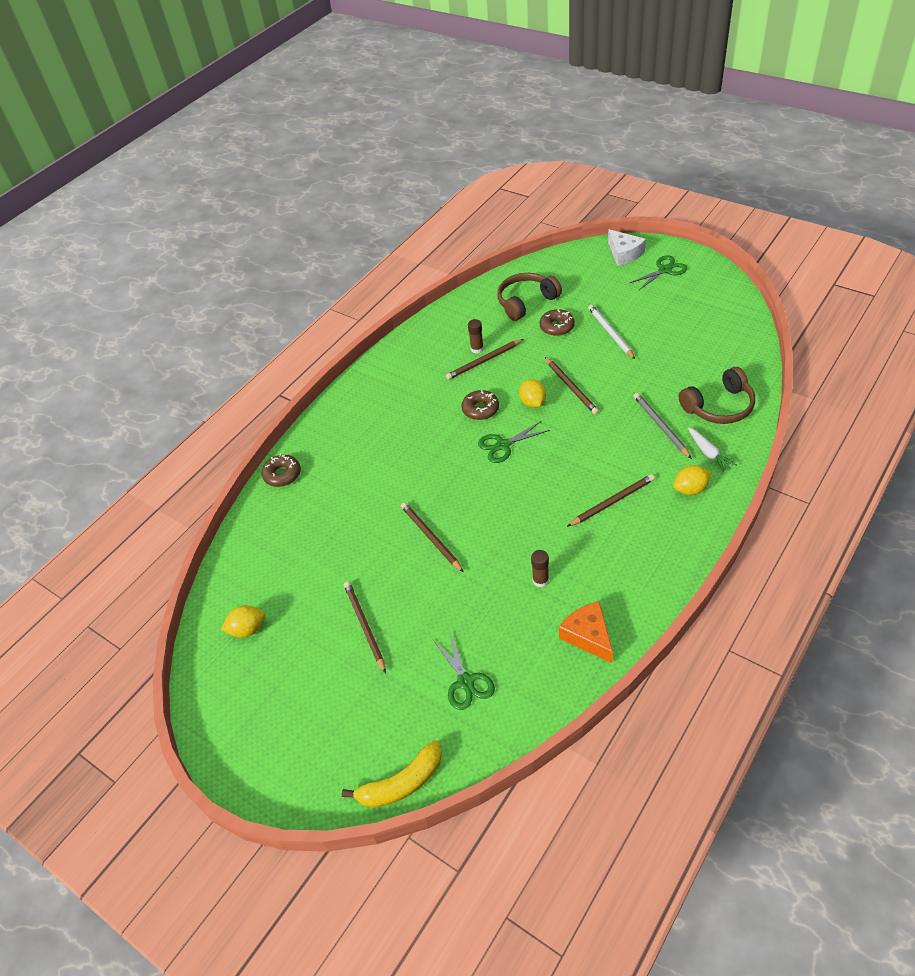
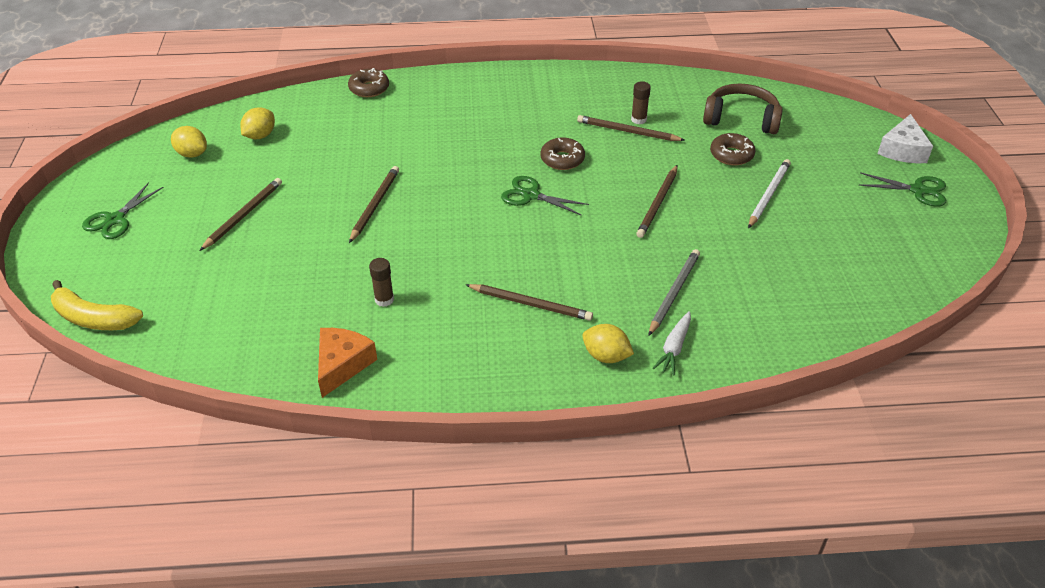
camera: 45 degrees right, 5 degrees down
(465, 682) = (227, 306): green scissors -> green scissors (115, 219)
(532, 402) = (607, 188): yellow lemon -> yellow lemon (260, 136)
(719, 406) = (754, 326): brown headphones -> none

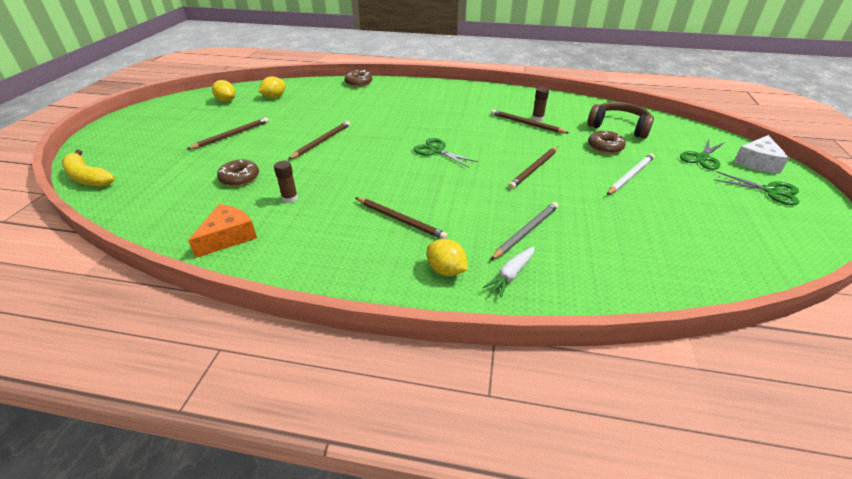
camera: 15 degrees right, 5 degrees down
(115, 219) = (152, 127): green scissors -> green scissors (702, 158)
(562, 159) = (470, 133): brown donut -> brown donut (240, 178)

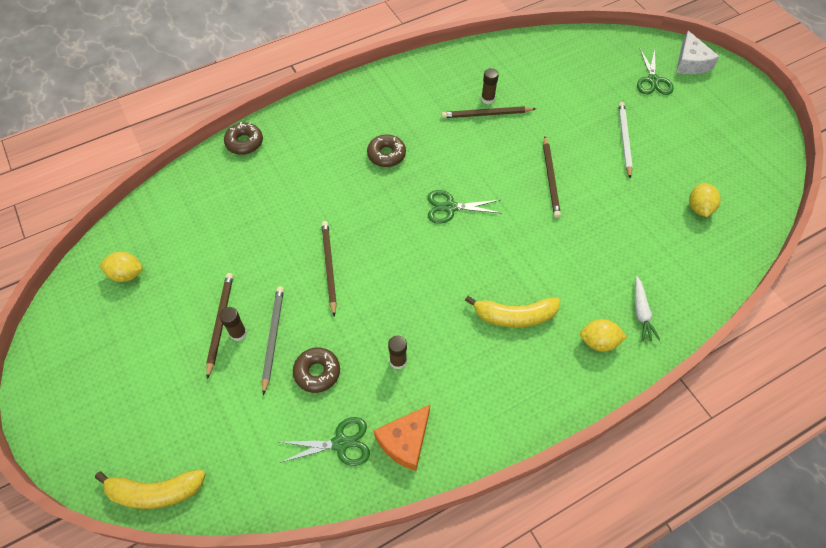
camera: 40 degrees left, 20 degrees up
(228, 237) = (405, 441): orange cheese -> orange cheese turned 135 degrees counterclockwise
(232, 143) = (238, 333): none -> brown glue stick
(274, 97) = (178, 230): yellow lemon -> yellow lemon (699, 208)
(400, 220) = (514, 316): brown pencil -> yellow banana
(526, 232) = (611, 260): grey pencil -> grey pencil (273, 338)
(605, 147) = (576, 110): brown donut -> brown donut (386, 155)
(619, 127) = (563, 72): brown headphones -> none
(770, 191) = (721, 97): green scissors -> green scissors (340, 443)

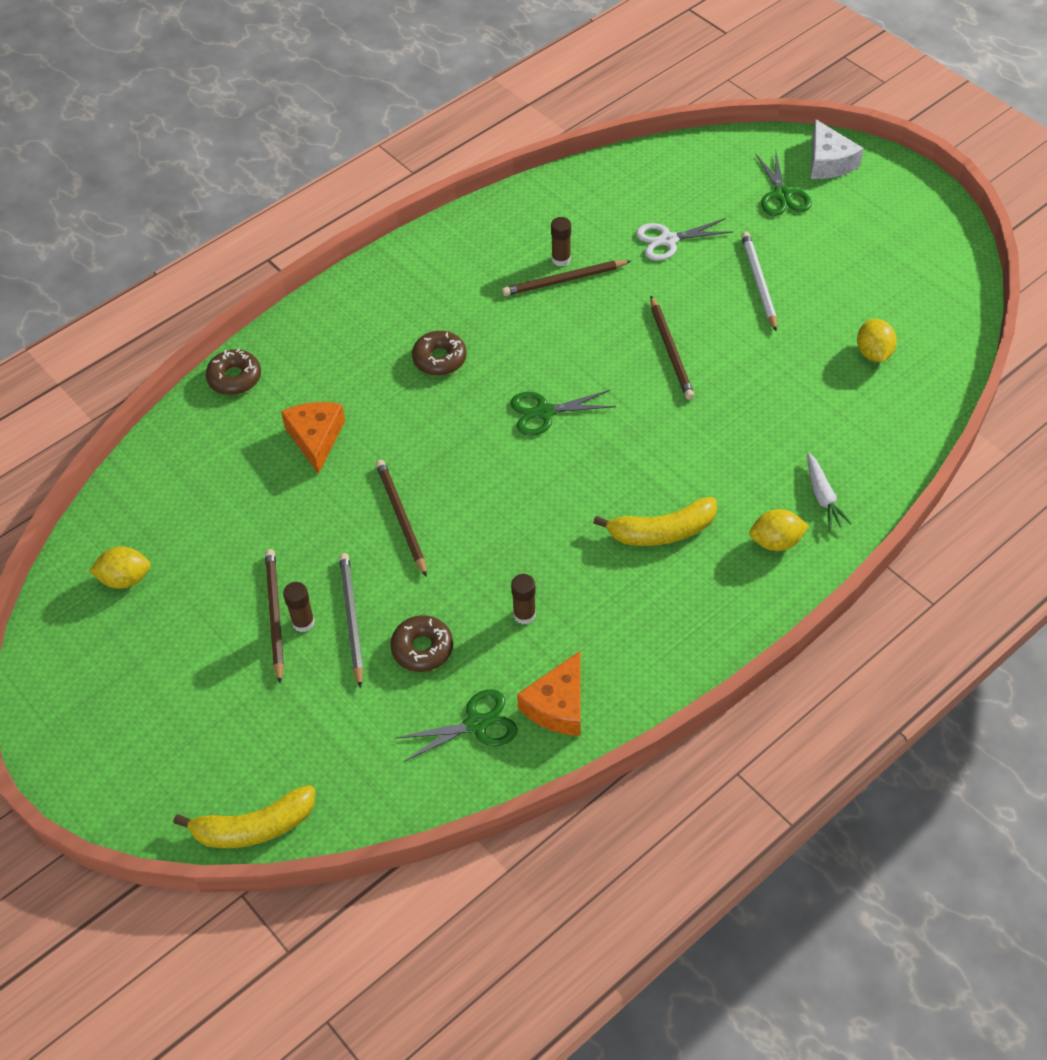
camera: 10 degrees left, 5 degrees down
(286, 196) = (316, 438): none -> orange cheese
(565, 98) = (668, 240): none -> white scissors

